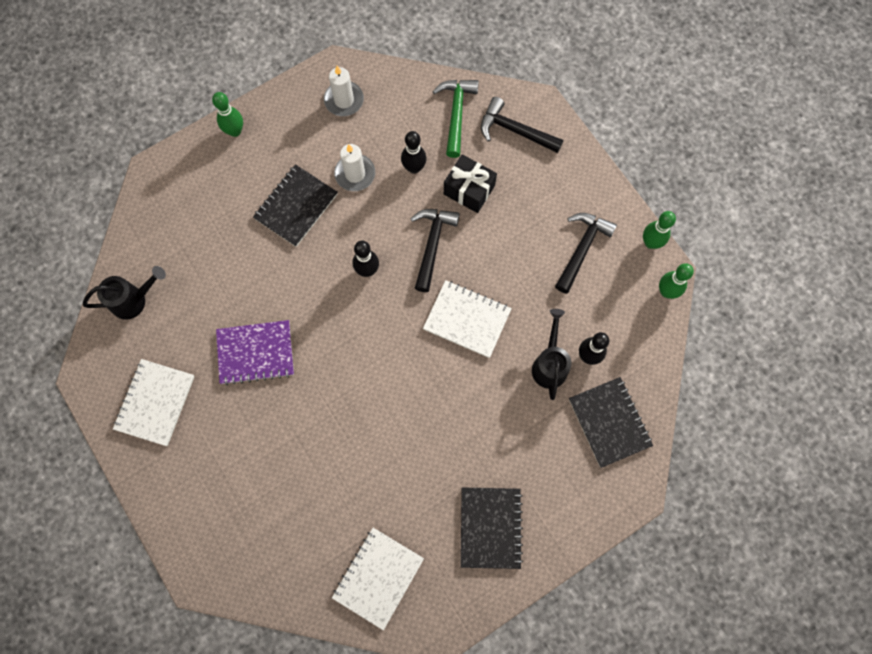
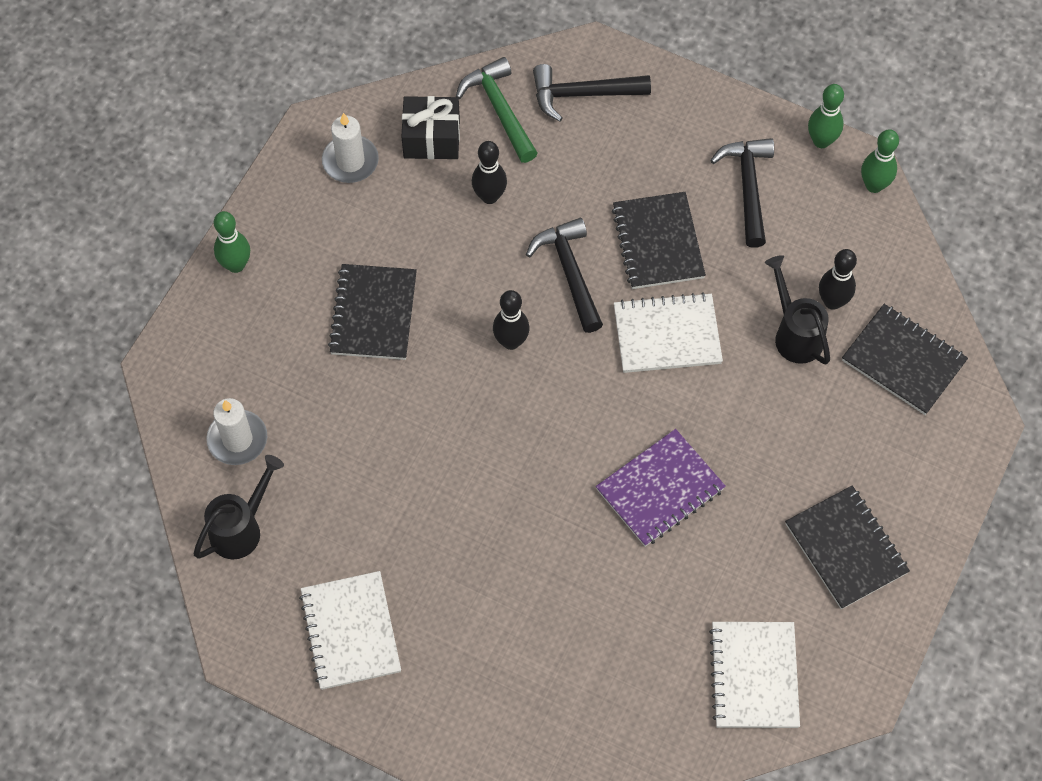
camera: 30 degrees left, 10 degrees down
(255, 353) = (438, 507): purple notebook -> purple notebook (660, 490)
(355, 174) = (421, 239): white candle -> white candle (237, 439)
(469, 190) = (572, 188): black gift -> black gift (431, 138)
(500, 254) = (657, 242): none -> black notebook

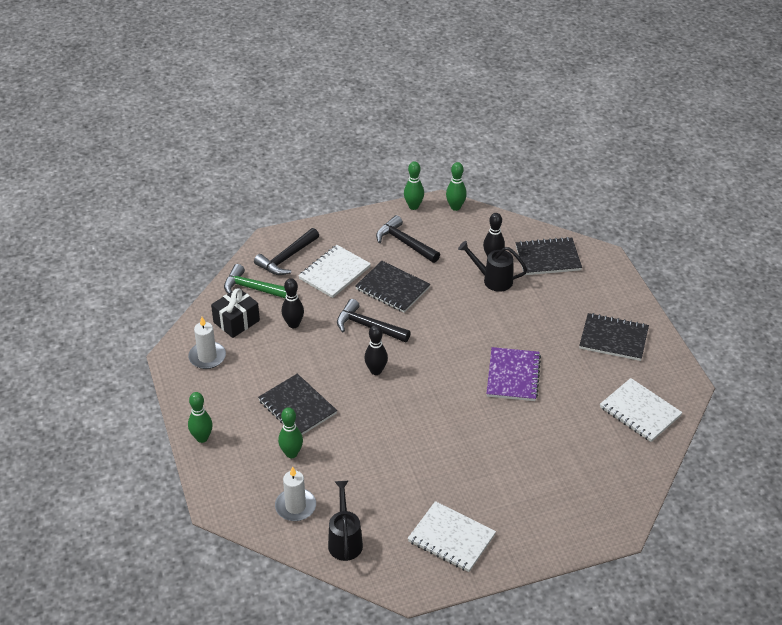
camera: 45 degrees left, 20 degrees down
(304, 368) = (291, 453): none -> green bowling pin
(667, 335) = (441, 318): white notebook -> white notebook (334, 273)

